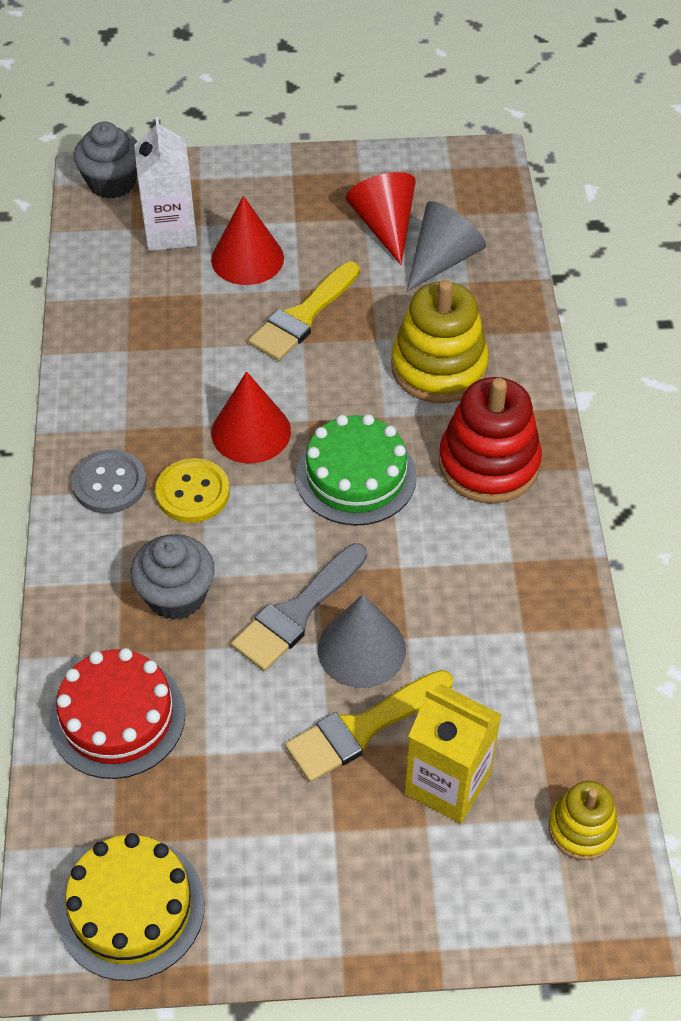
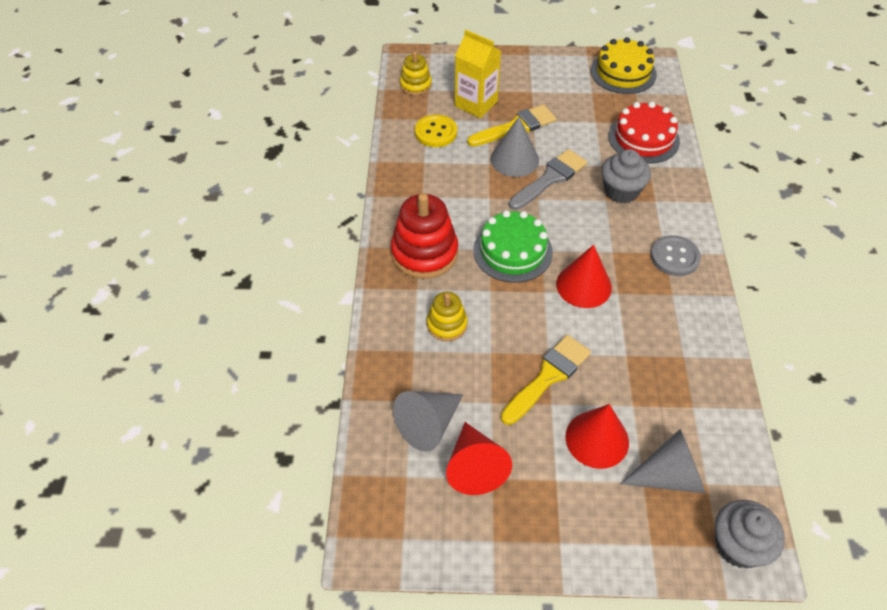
camera: 175 degrees left, 0 degrees up
(170, 232) = (669, 476): white carton -> grey cone
(192, 492) = (619, 248): yellow button -> yellow button (436, 132)
(439, 367) = (447, 324): yellow stacking toy -> yellow stacking toy, size x0.57

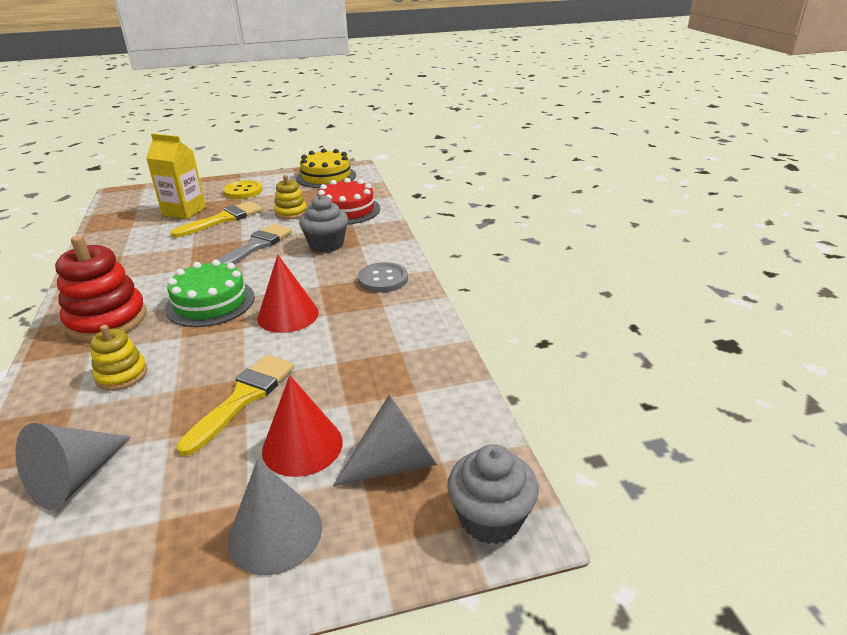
camera: 15 degrees left, 20 degrees down
(415, 85) = (124, 208): yellow stacking toy -> yellow stacking toy (291, 213)
(436, 132) = (139, 234): yellow button -> yellow button (243, 191)
(474, 467) = (133, 512): red cone -> none
(514, 159) = (219, 240): grey cone -> grey cone (275, 533)

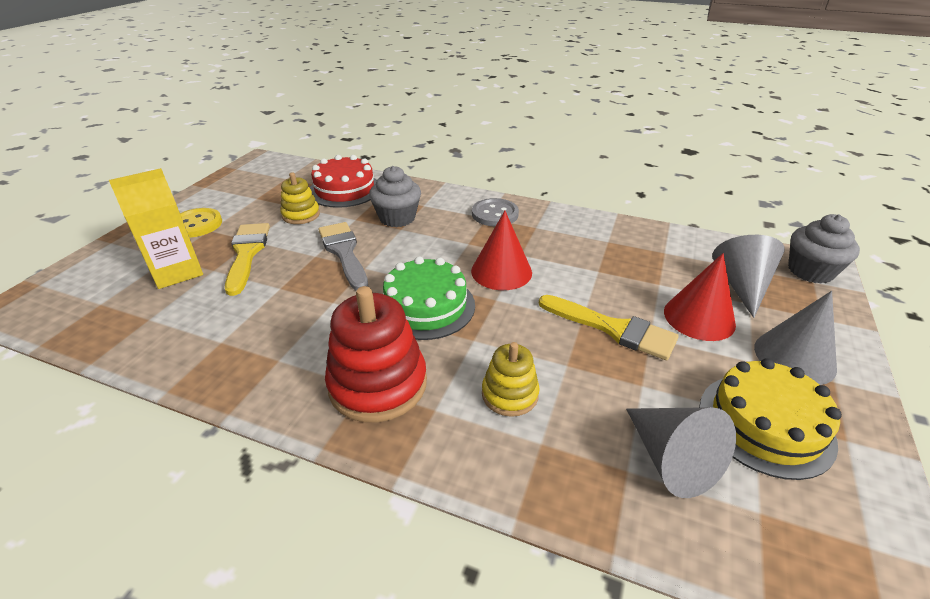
camera: 55 degrees left, 5 degrees up
(243, 398) = (613, 328): yellow brush -> yellow brush turned 150 degrees clockwise
(326, 176) = (252, 176): yellow cake -> yellow cake (765, 423)

